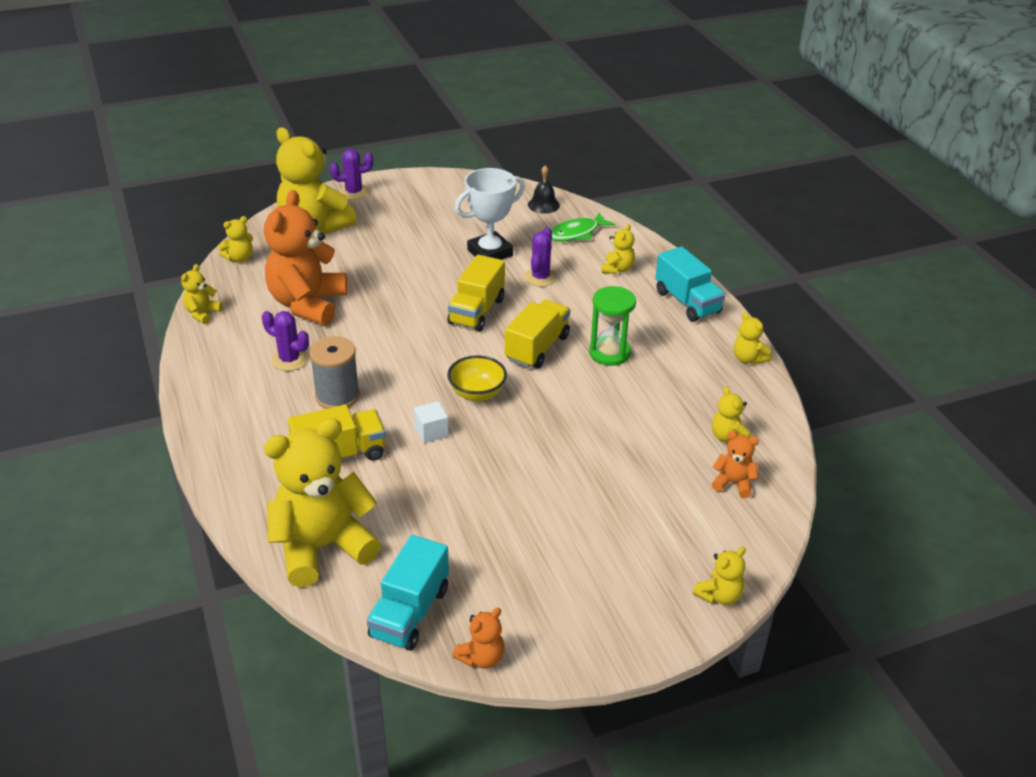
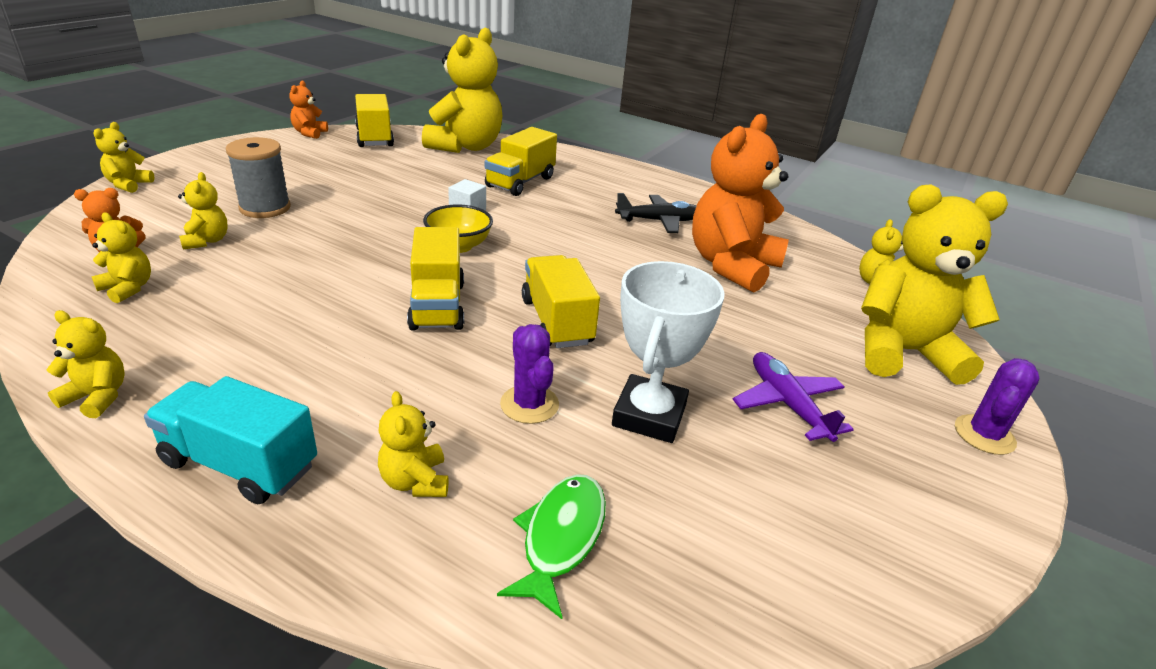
camera: 140 degrees right, 5 degrees down
(202, 313) = (791, 229): yellow teddy bear -> yellow teddy bear (206, 241)
(289, 360) = (660, 221): purple cactus -> black plane
(308, 304) = (731, 265): orange teddy bear -> orange teddy bear turned 120 degrees counterclockwise
(337, 396) = (579, 210): grey spool -> grey spool (265, 208)
(410, 612) = (374, 138): turquoise truck -> yellow truck
(418, 232) = (787, 404): none -> purple plane
(543, 205) = (704, 592): black bell -> none
(609, 353) = (336, 331): green hourglass -> none

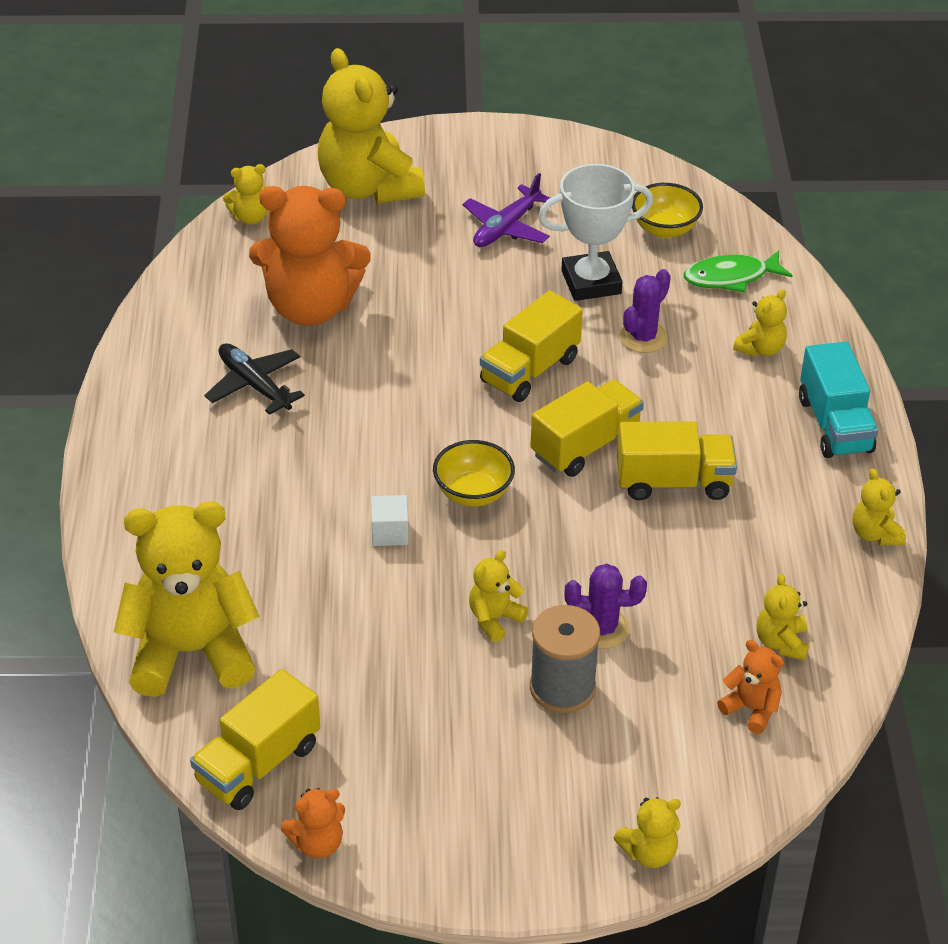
camera: 120 degrees left, 10 degrees up
(206, 241) = (666, 668): yellow teddy bear -> yellow teddy bear (494, 619)
(520, 182) = (262, 536): yellow truck -> yellow truck (673, 482)
(708, 532) = (664, 229): none -> yellow bowl
(984, 435) = (445, 143): purple cactus -> purple cactus (602, 628)

